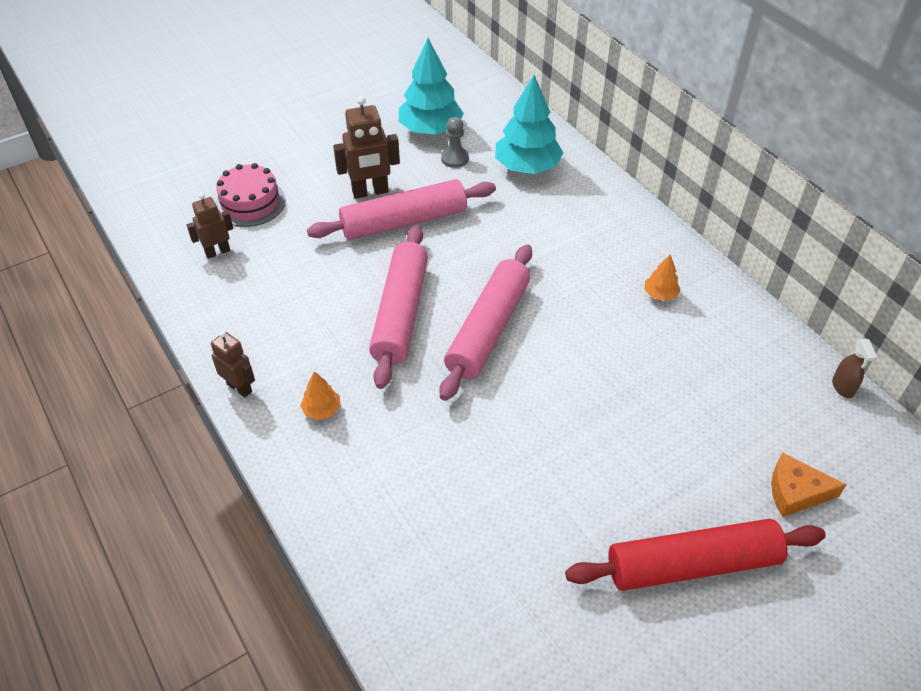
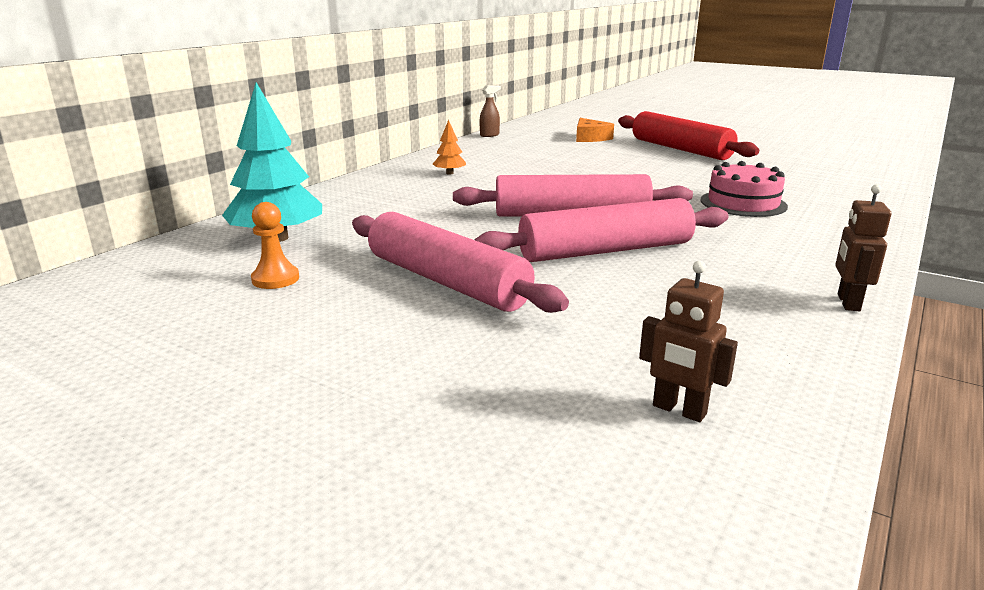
camera: 115 degrees left, 25 degrees down
(250, 203) = (518, 425): pink cake -> pink cake (743, 203)
(322, 410) = (784, 256): orange tree -> none
(370, 192) = (397, 318): brown robot -> none
(430, 129) = (195, 310): turquoise tree -> none
(454, 158) = (275, 279): grey pawn -> orange pawn

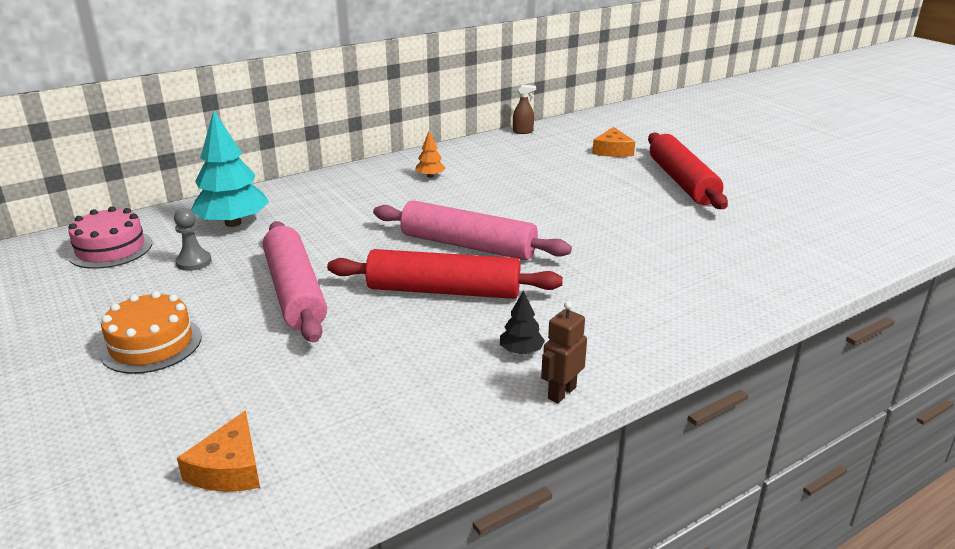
camera: 25 degrees right, 5 degrees up
(275, 279) = (194, 262): orange pawn -> grey pawn
(331, 367) = (151, 344): none -> orange cake
(605, 251) = (443, 291): pink rolling pin -> red rolling pin
(635, 467) = (229, 468): none -> orange cheese
(679, 410) = (306, 440): brown robot -> none
(743, 203) = (638, 265): pink cake -> pink cake (110, 249)
(757, 280) = (521, 351): none -> black tree

